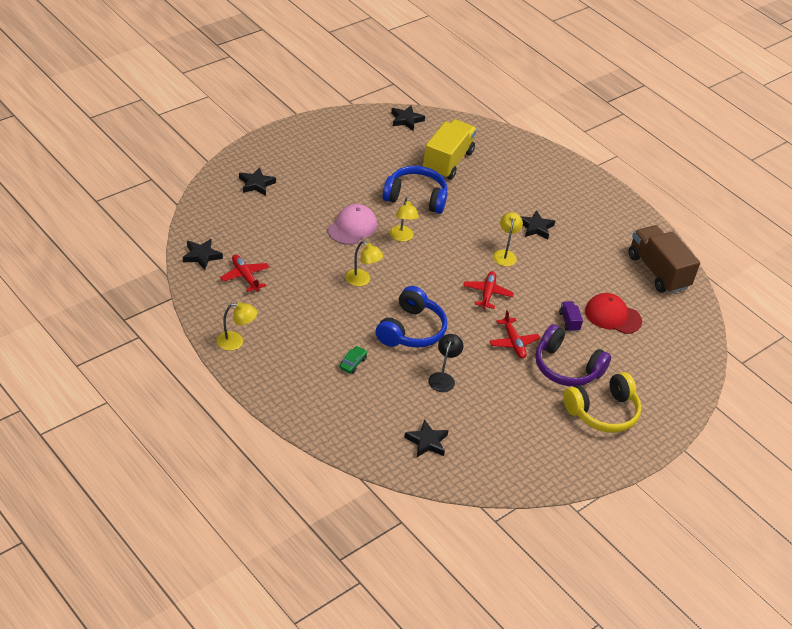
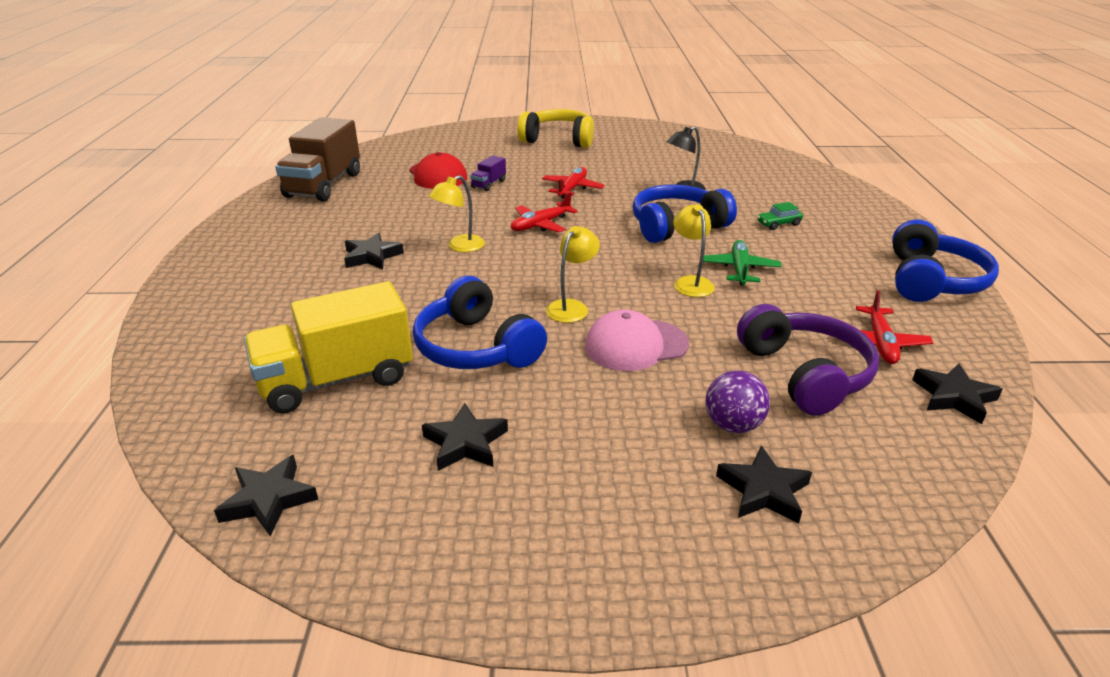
camera: 135 degrees left, 10 degrees down
(235, 342) = (931, 280): yellow lamp -> blue headphones
(283, 205) = (733, 425): none -> purple ball
(345, 303) = (739, 269): none -> green plane
(427, 442) = (748, 166): black star -> black star (465, 443)
(566, 368) = (546, 164): purple headphones -> purple headphones (805, 374)

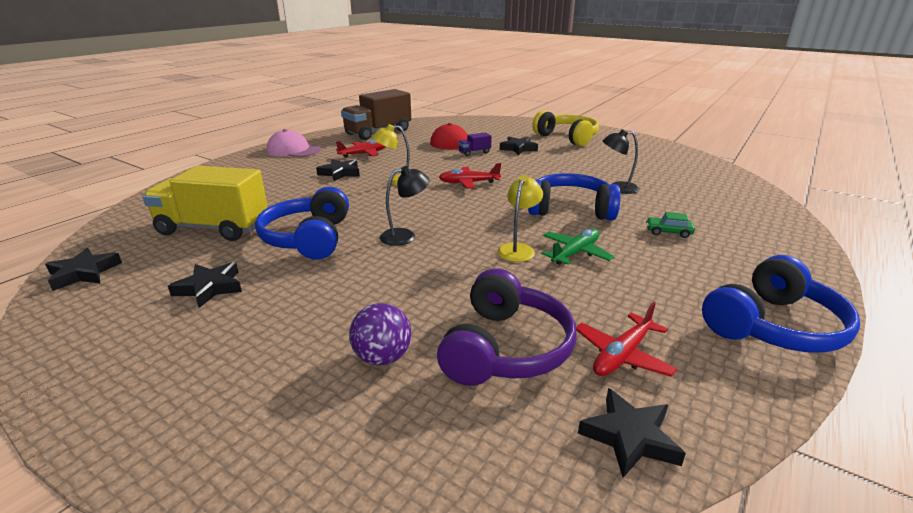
camera: 35 degrees right, 5 degrees down
(571, 307) = (405, 236): yellow lamp -> black lamp
(572, 188) = (528, 167): red plane -> red plane (364, 154)
(635, 345) = (406, 274): pink cap -> pink cap (293, 150)
(763, 490) = (323, 416): black star -> black star (518, 148)

